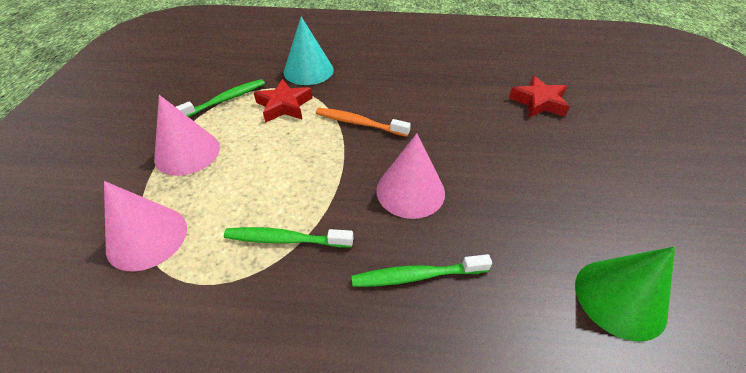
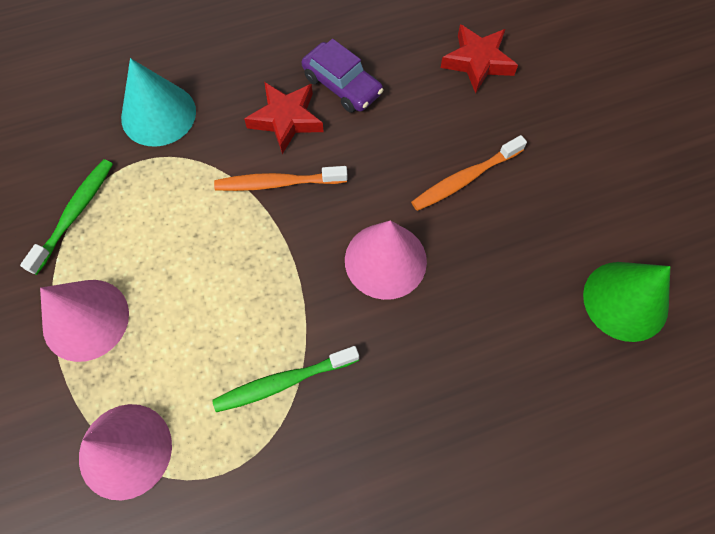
camera: 25 degrees left, 20 degrees up
(284, 106) = (163, 192): red star -> red star (286, 119)
(416, 275) = (437, 361): green toothbrush -> none
(433, 88) = (342, 85): none -> purple car
(499, 162) = (465, 178): none -> orange toothbrush

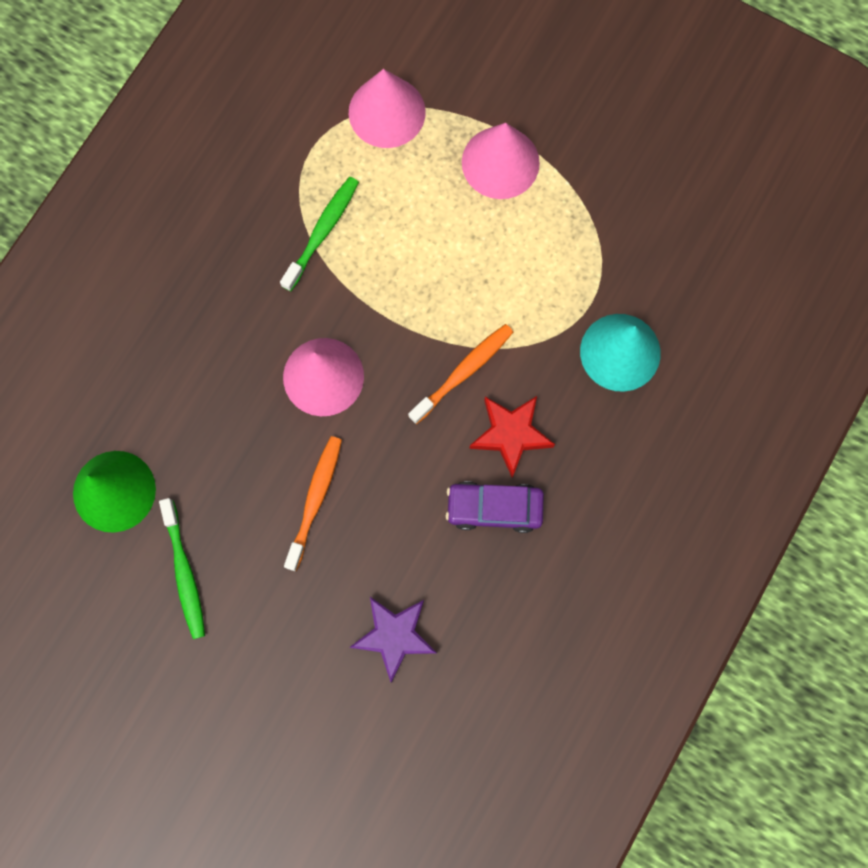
camera: 140 degrees right, 10 degrees up
(75, 214) = (592, 222): green toothbrush -> green toothbrush (184, 572)
(477, 62) = (394, 636): red star -> purple star

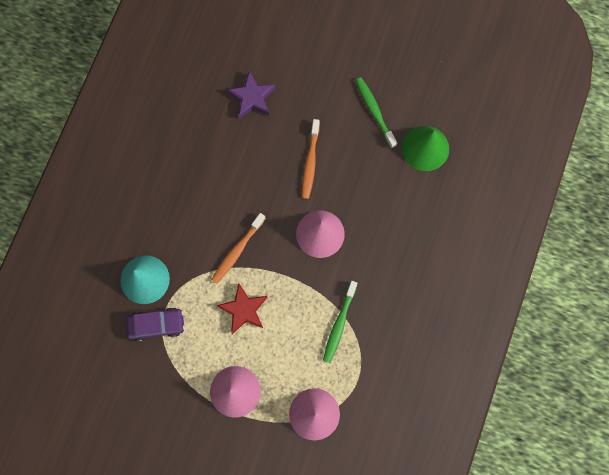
camera: 170 degrees right, 0 degrees up
(494, 508) = (207, 175): purple car -> purple car (156, 324)
(510, 434) = (204, 219): red star -> red star (244, 310)

